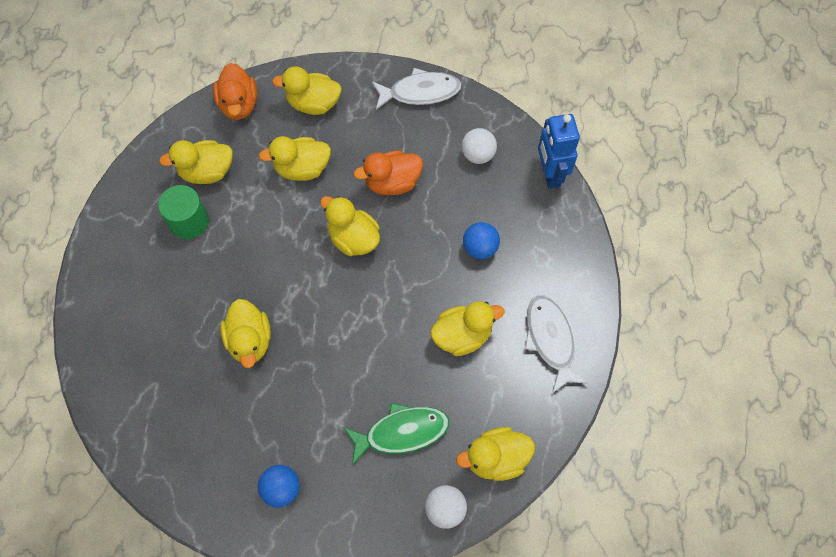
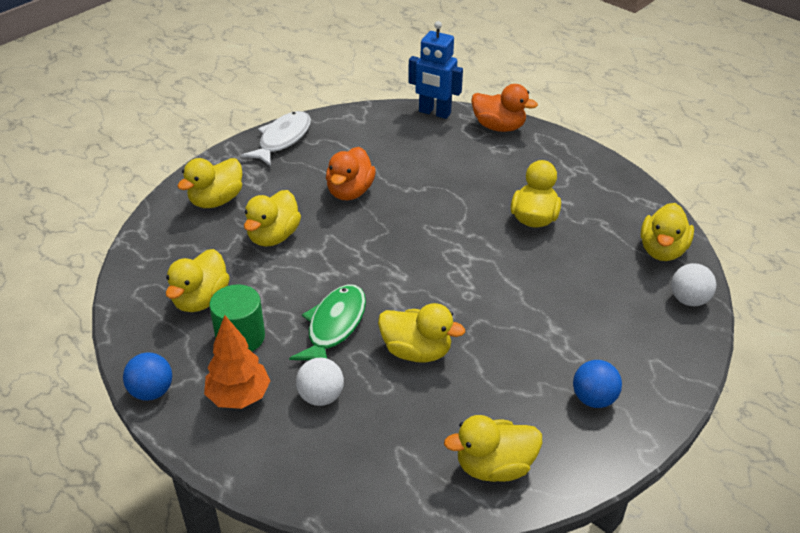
camera: 55 degrees left, 25 degrees down
(137, 259) = (239, 397): none -> orange tree
(239, 105) = (155, 245): orange duck -> orange duck (499, 127)
(353, 238) = (379, 237): yellow duck -> yellow duck (494, 466)
(402, 432) = (596, 293): green fish -> green fish (334, 326)
(478, 155) = (377, 137): white ball -> white ball (321, 396)
(480, 248) = (463, 174): blue ball -> blue ball (152, 391)
(550, 340) = (579, 176): white fish -> none

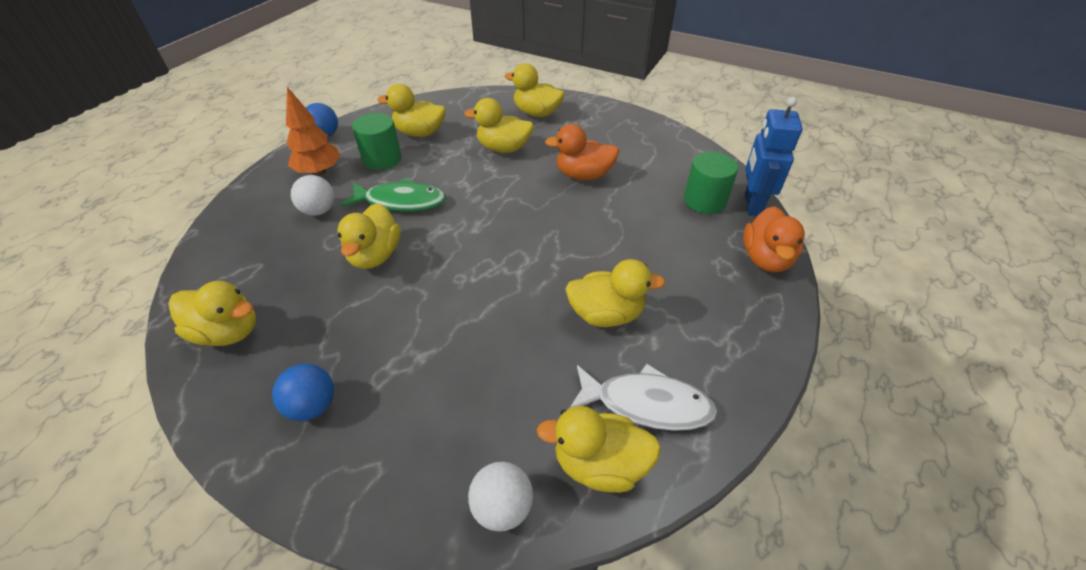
camera: 75 degrees right, 5 degrees up
(282, 139) = (637, 125): white fish -> white fish (646, 404)
(419, 134) = (704, 200): none -> green cylinder
(494, 466) = (228, 332): yellow duck -> yellow duck turned 135 degrees clockwise

